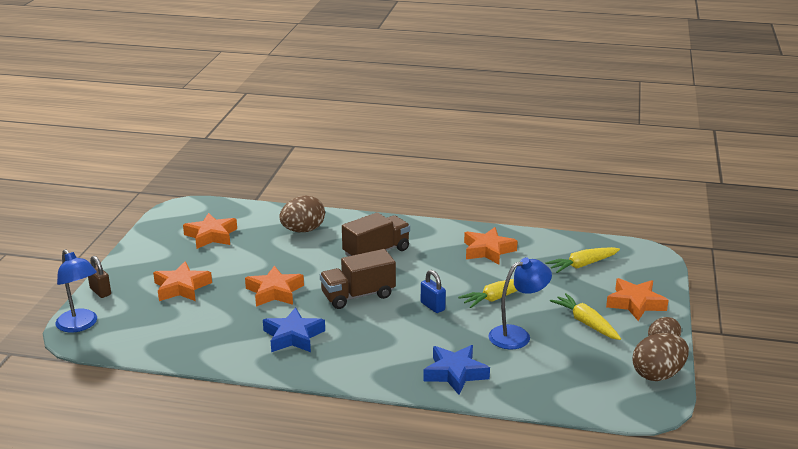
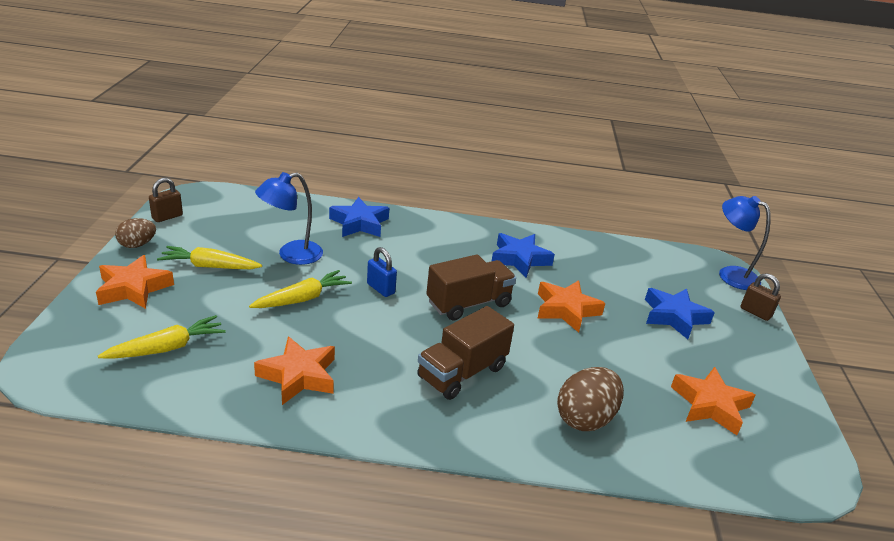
camera: 170 degrees right, 5 degrees up
(181, 287) = (674, 317): orange star -> blue star
(586, 323) = (209, 266): yellow carrot -> yellow carrot turned 135 degrees clockwise
(658, 374) = (167, 217): brown egg -> brown padlock

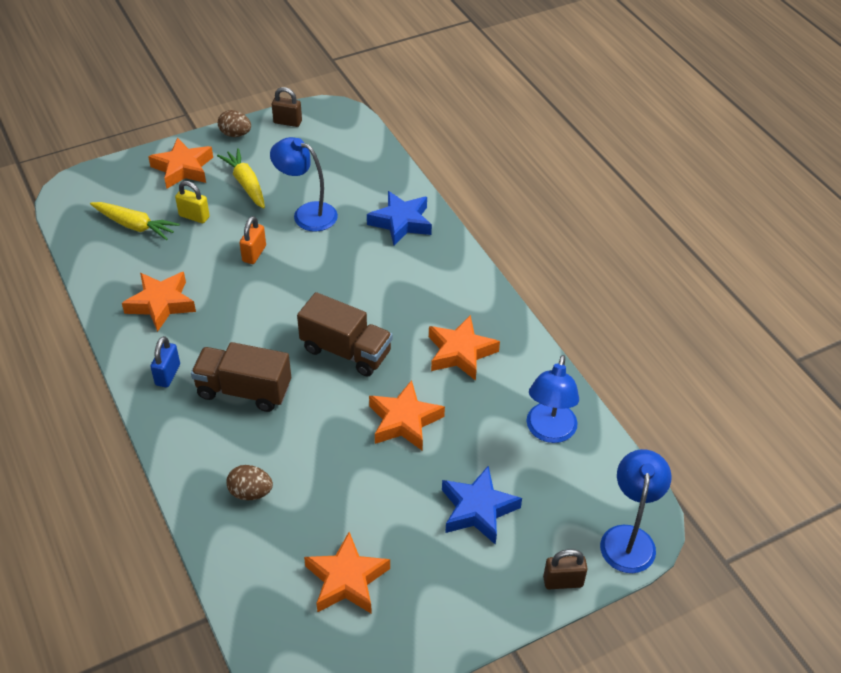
camera: 60 degrees right, 15 degrees up
(208, 309) = (194, 216): none -> yellow padlock
(303, 298) = (254, 254): yellow carrot -> orange padlock
(381, 288) = (312, 288): blue padlock -> blue padlock (168, 375)
(519, 259) = (460, 352): blue star -> orange star
(585, 418) = (250, 492): brown egg -> brown egg, size x0.63
(622, 260) = (549, 432): none -> blue lamp
(755, 312) = (563, 581): brown padlock -> brown padlock turned 75 degrees clockwise

